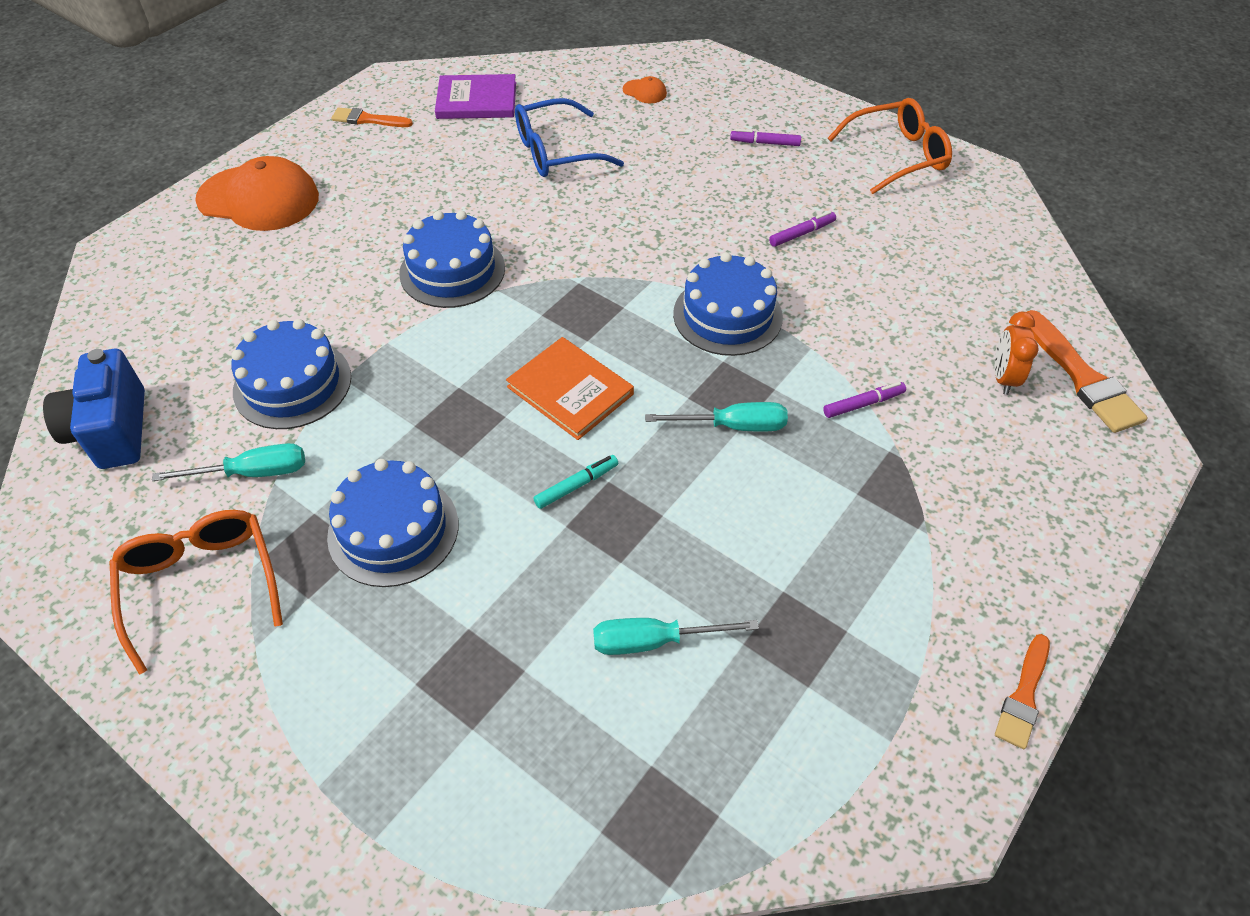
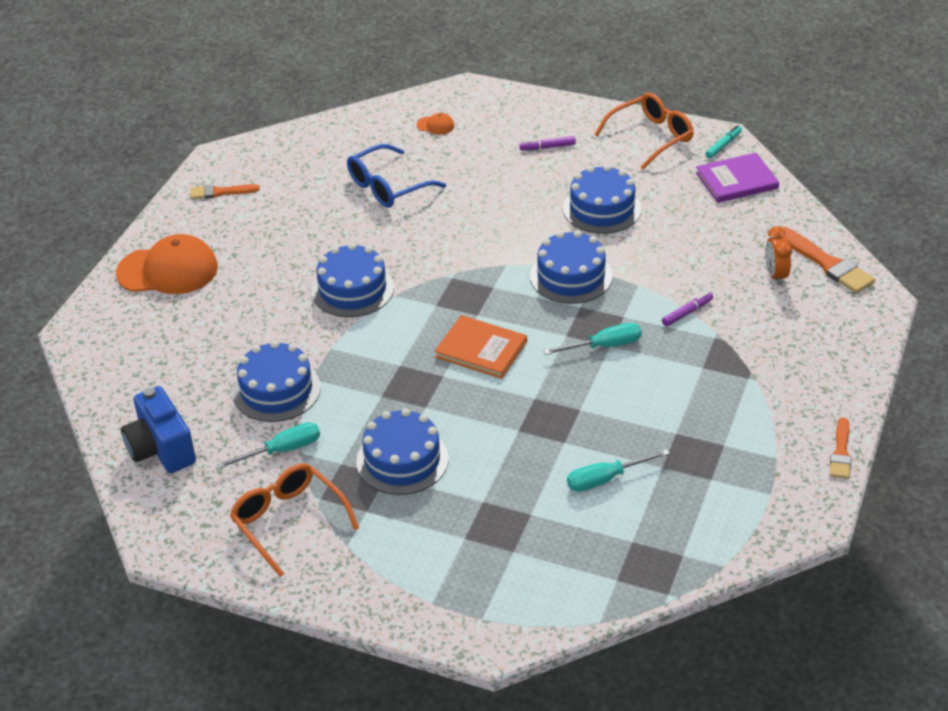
camera: 15 degrees left, 10 degrees down
(476, 100) = (302, 159): purple book -> purple book (736, 181)
(576, 485) = (514, 406): turquoise marker -> turquoise marker (723, 145)
(802, 233) = (602, 209): purple marker -> blue cake

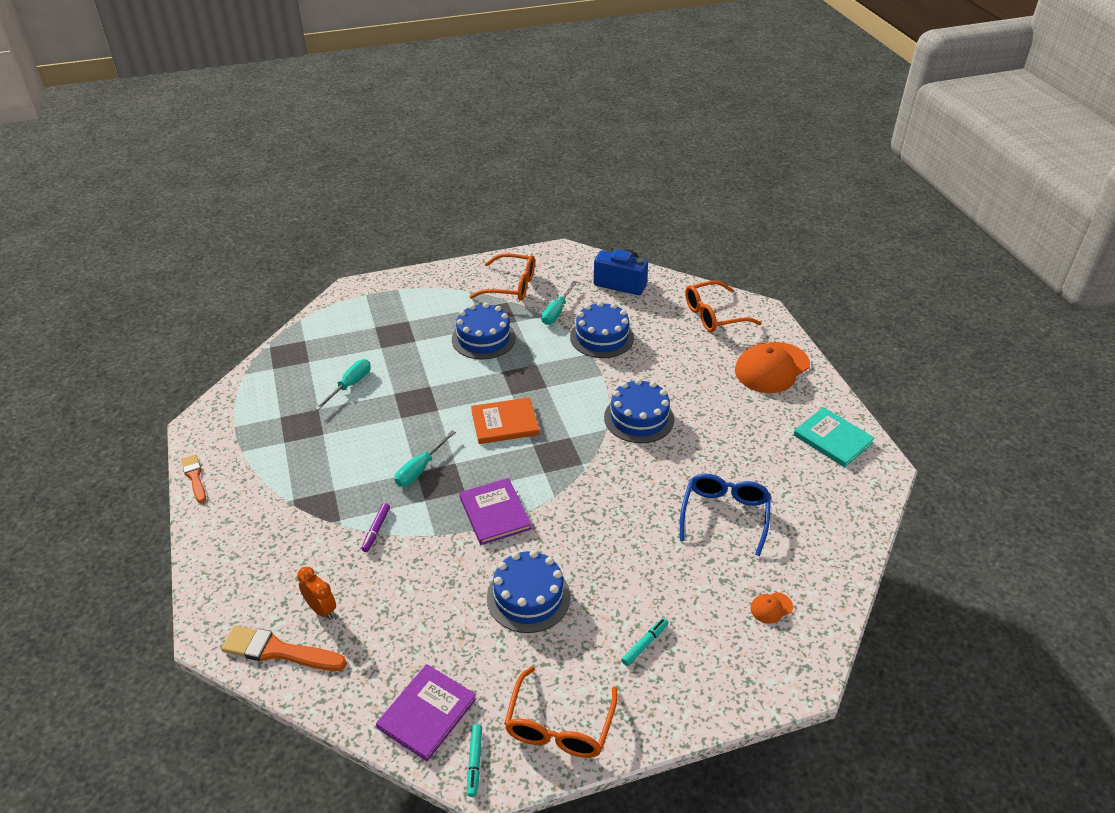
camera: 140 degrees right, 0 degrees up
(130, 351) = (714, 315): none -> orange glasses
(220, 192) = (832, 439): orange brush -> turquoise book
(547, 147) = (645, 644): purple marker -> turquoise marker
(571, 276) = (494, 513): blue cake -> purple book

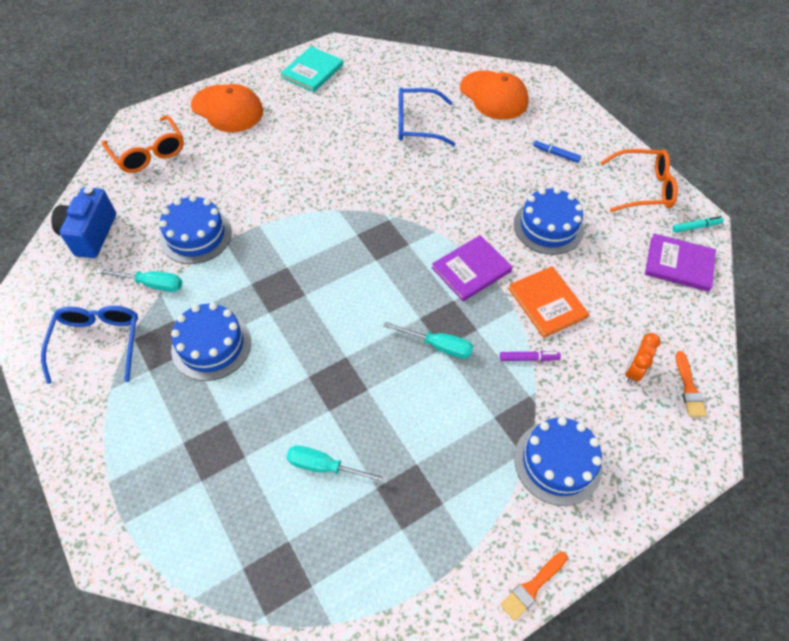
camera: 105 degrees left, 15 degrees up
(278, 651) = (689, 388): orange brush -> orange brush, size x0.62
(505, 423) = (351, 290): orange book -> orange book (547, 303)
(510, 286) = (98, 343): orange glasses -> blue glasses
(639, 418) = (317, 189): blue cake -> blue cake (557, 462)
(645, 644) = (556, 154): turquoise marker -> blue marker
(771, 608) = (494, 95): orange cap -> orange cap, size x2.40

